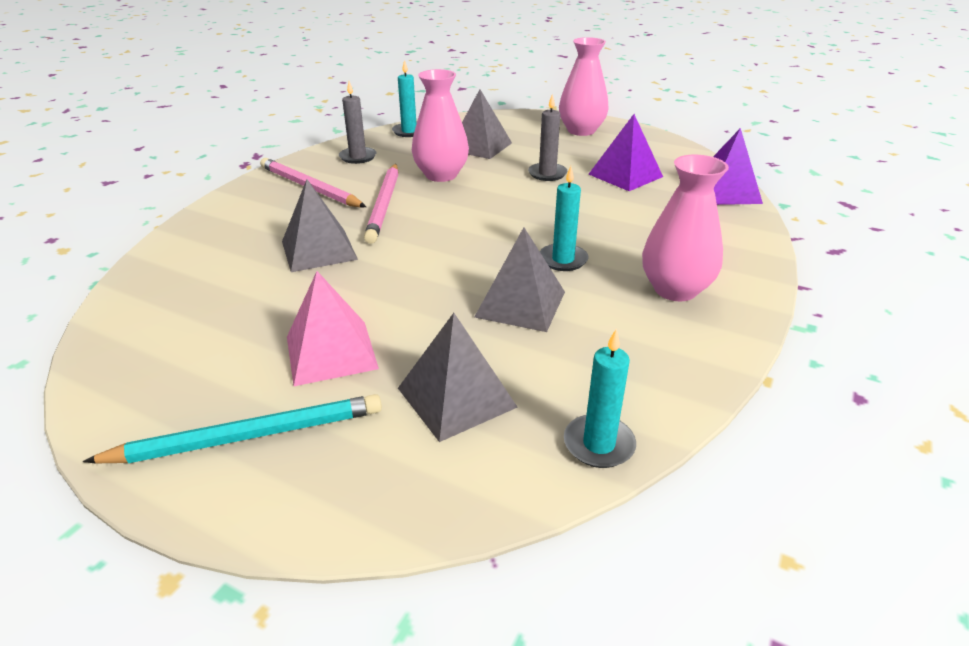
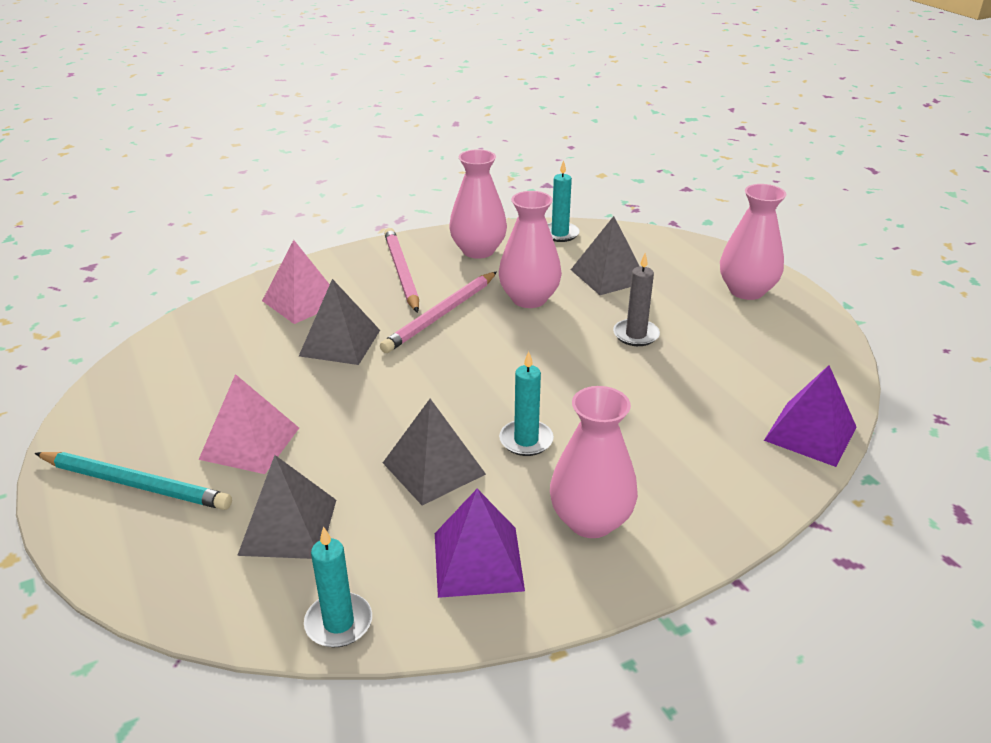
camera: 35 degrees right, 0 degrees up
(240, 232) = (303, 301): none -> pink pyramid
(358, 157) = (478, 250): grey candle -> pink vase
(625, 175) = (719, 367): purple pyramid -> purple pyramid (478, 561)

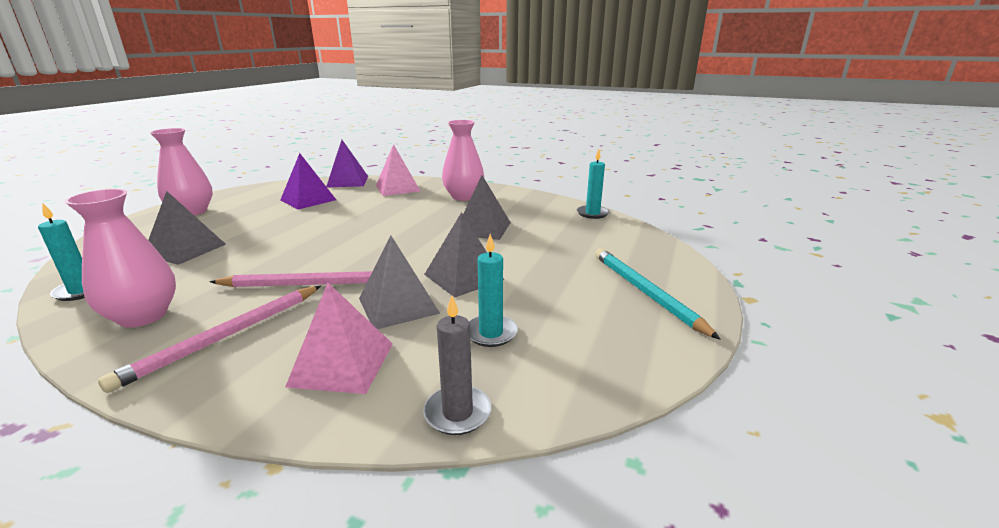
camera: 130 degrees left, 10 degrees down
(249, 443) = (552, 278): pink pyramid -> pink pyramid (397, 188)
(288, 527) = (577, 240): grey pyramid -> grey pyramid (463, 277)
(478, 561) = (519, 205): purple pyramid -> purple pyramid (308, 200)
(526, 440) = (428, 219): turquoise candle -> turquoise candle (491, 333)
(529, 299) = (250, 263): pink vase -> none
(636, 335) = (282, 223): grey candle -> grey candle (457, 413)

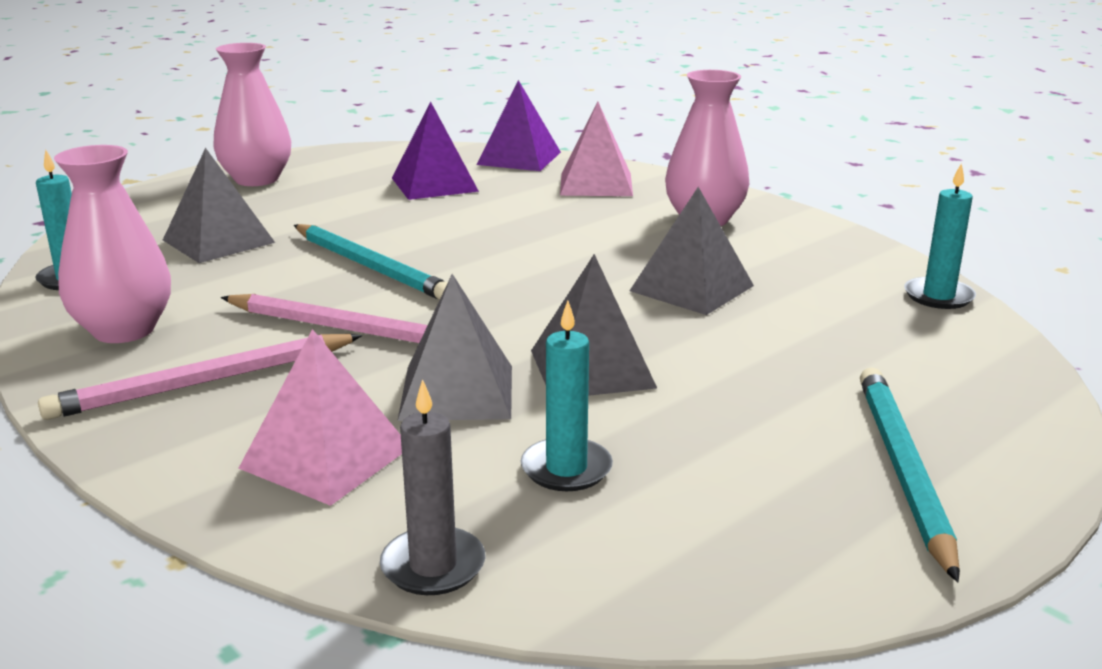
camera: 25 degrees right, 0 degrees up
(298, 247) = (370, 267): none -> turquoise pencil

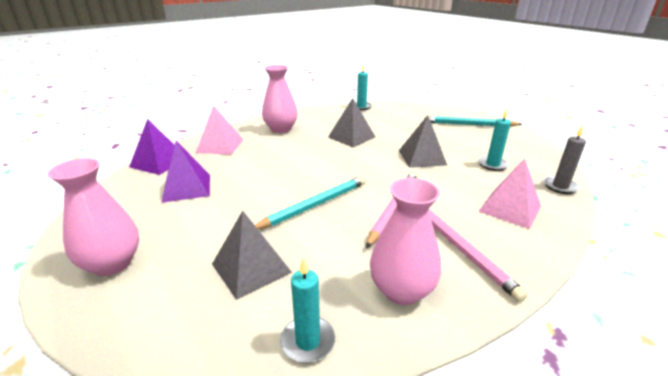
camera: 85 degrees left, 5 degrees up
(457, 392) = (447, 182): grey pyramid -> none

